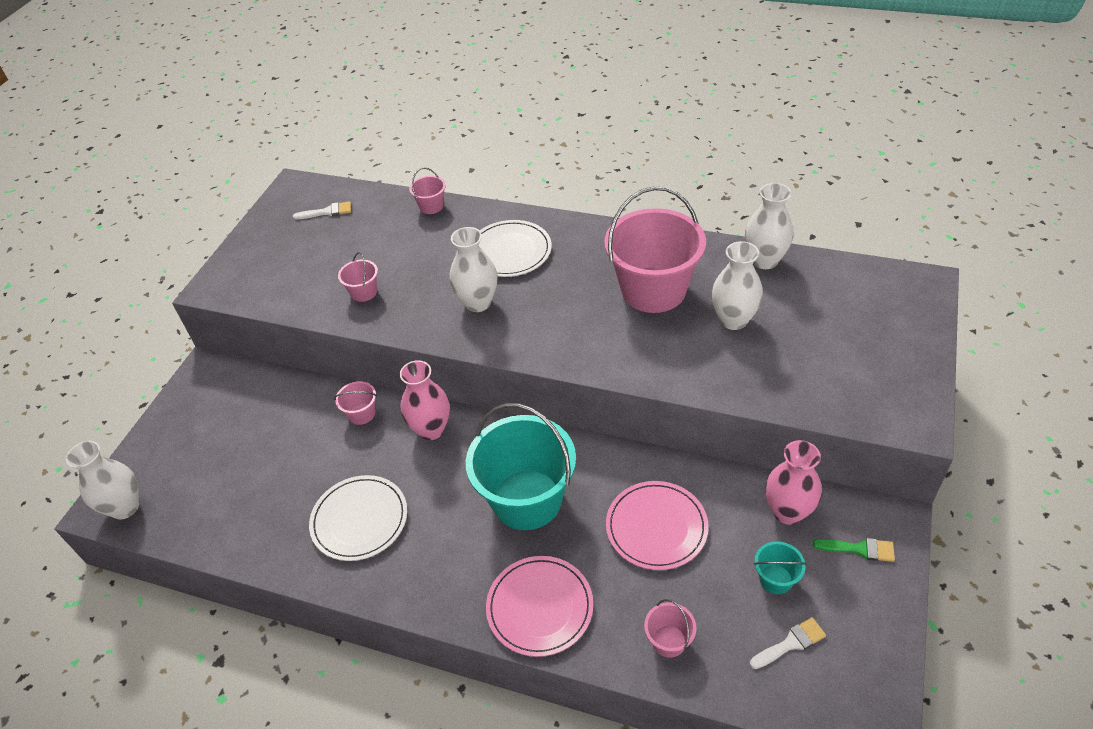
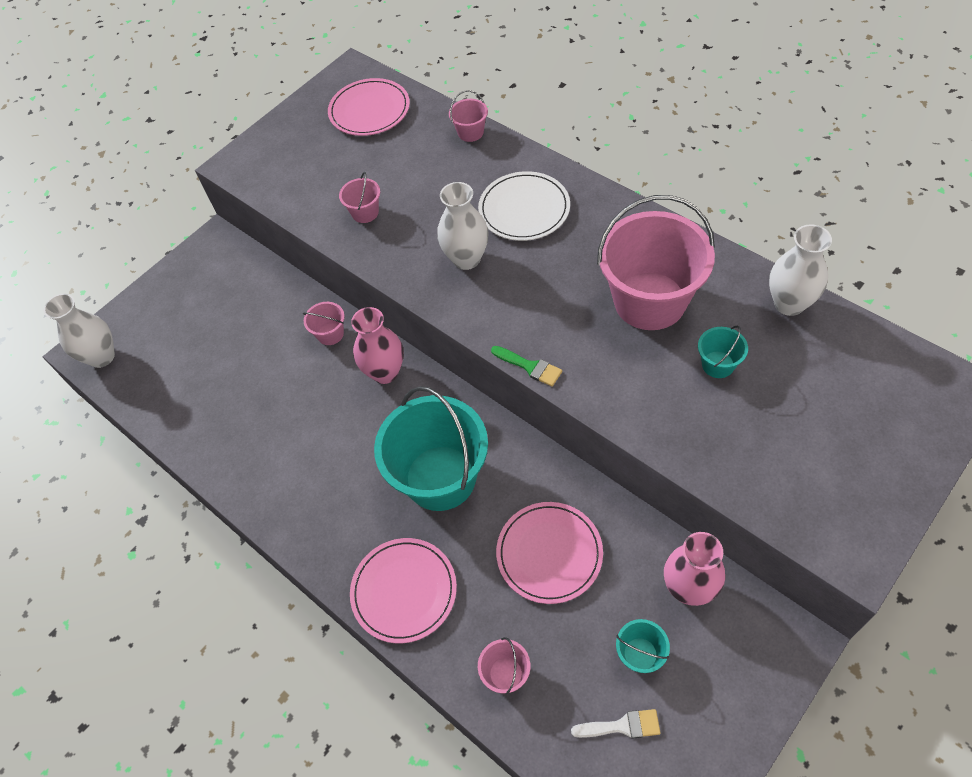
camera: 25 degrees right, 10 degrees up
(327, 212) = (369, 110): white brush -> pink plate
(359, 520) = (285, 441): white plate -> none
(733, 320) = (718, 364): white vase -> turquoise bucket
(859, 549) = (743, 658): green brush -> green brush (530, 367)

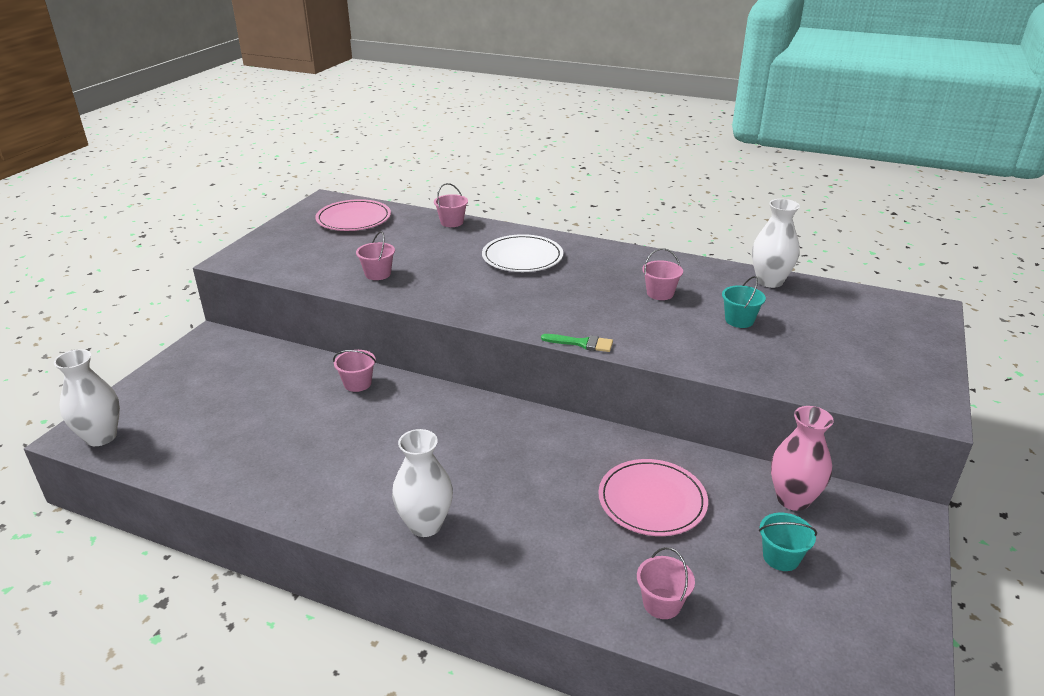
camera: 25 degrees left, 25 degrees down
(385, 372) = (425, 401): pink vase -> none
(404, 591) = (521, 560): pink plate -> none
(440, 478) = (516, 466): turquoise bucket -> none
(466, 259) = (487, 289): white vase -> white vase (425, 525)
(622, 726) = (799, 618): white brush -> none
(650, 301) = (660, 293): pink bucket -> pink bucket, size x0.42

